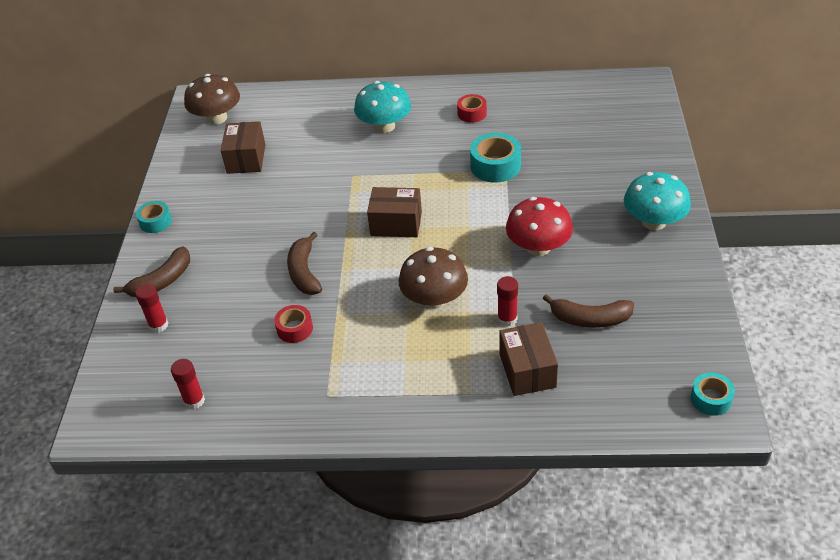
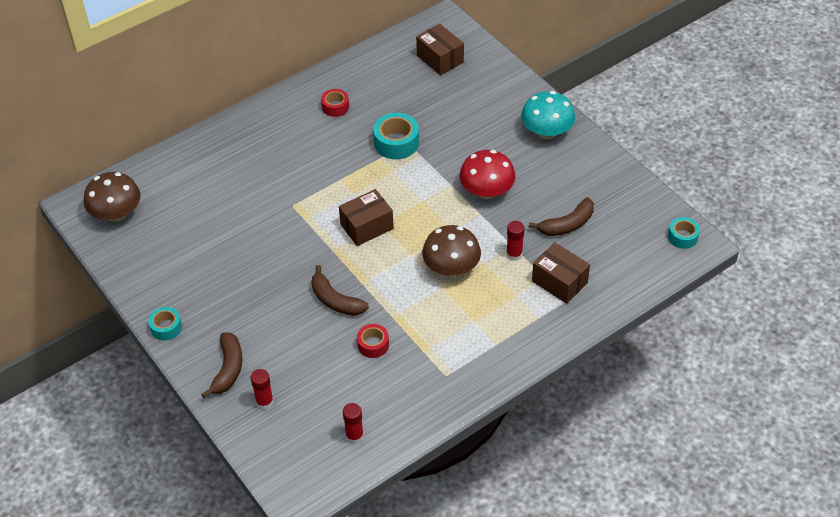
camera: 40 degrees left, 5 degrees up
(246, 159) = (185, 236): brown box -> brown box (440, 59)
(384, 126) = (275, 151): turquoise mushroom -> none

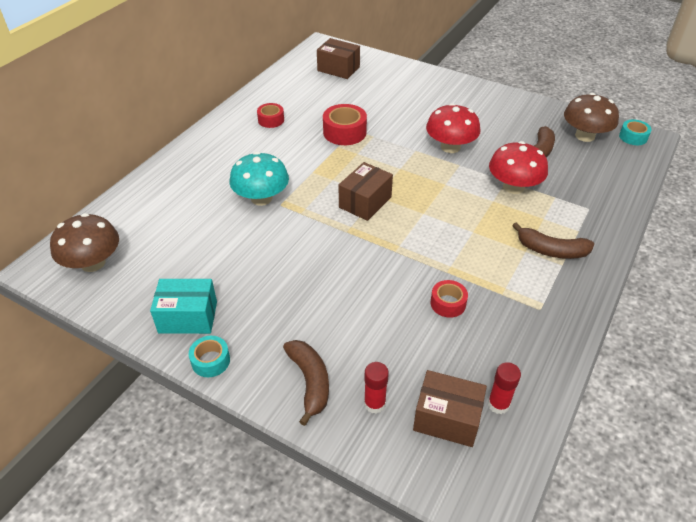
camera: 25 degrees left, 5 degrees down
(166, 286) = (188, 317): none -> turquoise box
(335, 300) = (380, 274): brown banana -> brown banana (551, 250)
(396, 143) = (344, 132): turquoise tape -> red tape
(451, 267) = (468, 213): brown mushroom -> brown mushroom (585, 136)
(514, 254) = (513, 187): red glue stick -> red mushroom
(546, 132) = (464, 95): turquoise mushroom -> turquoise mushroom (261, 198)
(559, 282) = (570, 197): brown box -> brown box (447, 418)

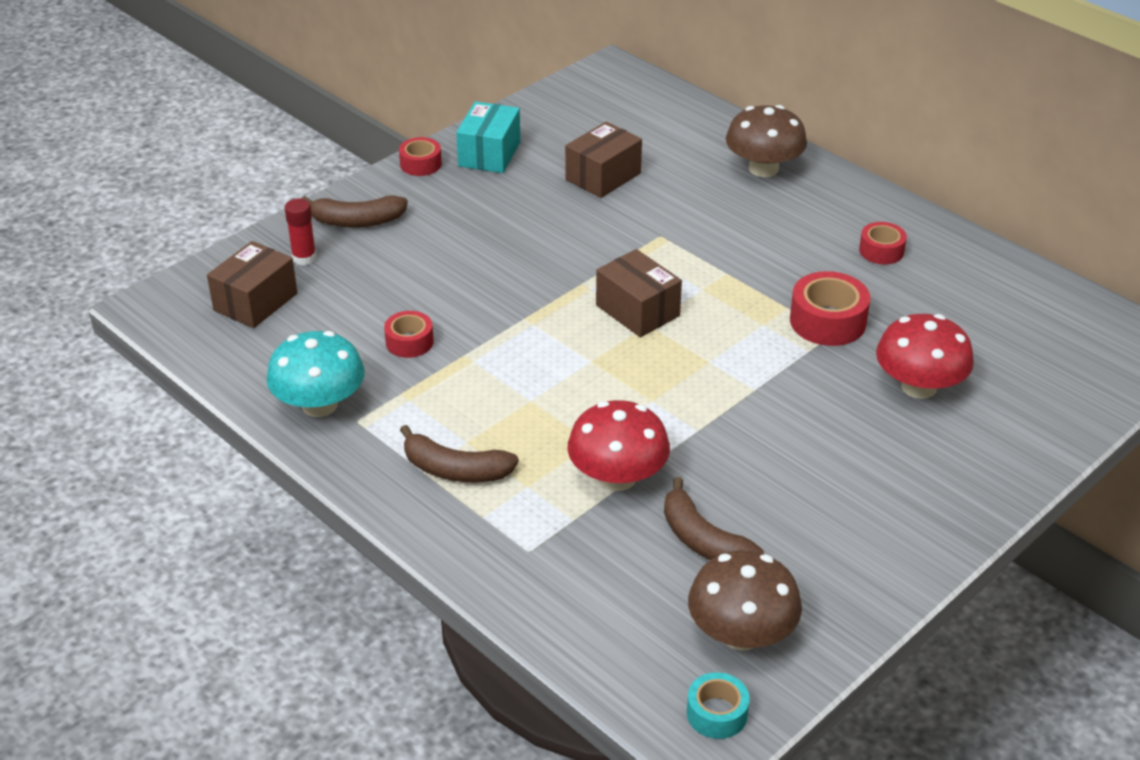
camera: 105 degrees right, 5 degrees down
(93, 263) = (604, 98): brown mushroom -> brown mushroom (763, 168)
(210, 361) = (420, 164): turquoise tape -> red tape
(261, 198) = (680, 221): turquoise mushroom -> turquoise mushroom (319, 405)
(338, 69) = (1052, 349): brown box -> brown box (603, 176)
(450, 147) = (753, 433): red mushroom -> red mushroom (919, 387)
(498, 404) = (248, 342): red glue stick -> none
(551, 250) = (455, 470): brown banana -> brown banana turned 105 degrees counterclockwise

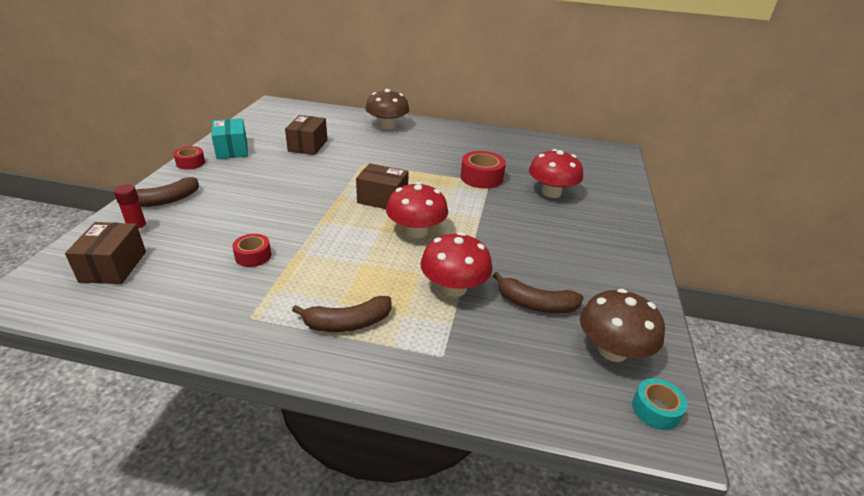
camera: 35 degrees left, 5 degrees down
(319, 405) = (211, 317): turquoise mushroom -> none
(640, 379) = (416, 231): none -> red mushroom
(881, 251) = (474, 144): red tape -> none

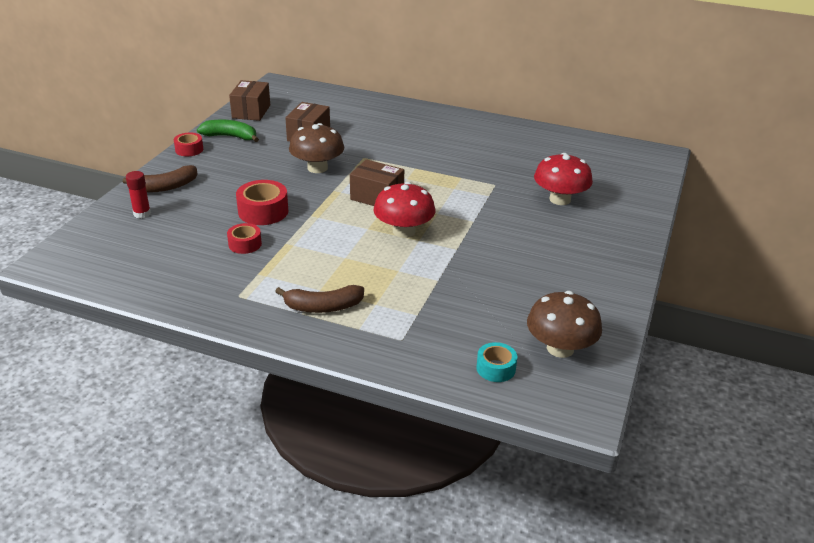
camera: 10 degrees right, 0 degrees up
(113, 266) = (122, 245): brown box -> brown box (251, 111)
(232, 150) = (230, 137): turquoise box -> green banana
(387, 126) = (399, 115): brown mushroom -> brown mushroom (317, 168)
(454, 288) = (427, 285): red mushroom -> none
(481, 177) = (488, 179): red tape -> red tape (263, 211)
(535, 304) = (502, 305): brown banana -> none
(655, 410) = (579, 396): turquoise tape -> turquoise tape (496, 368)

